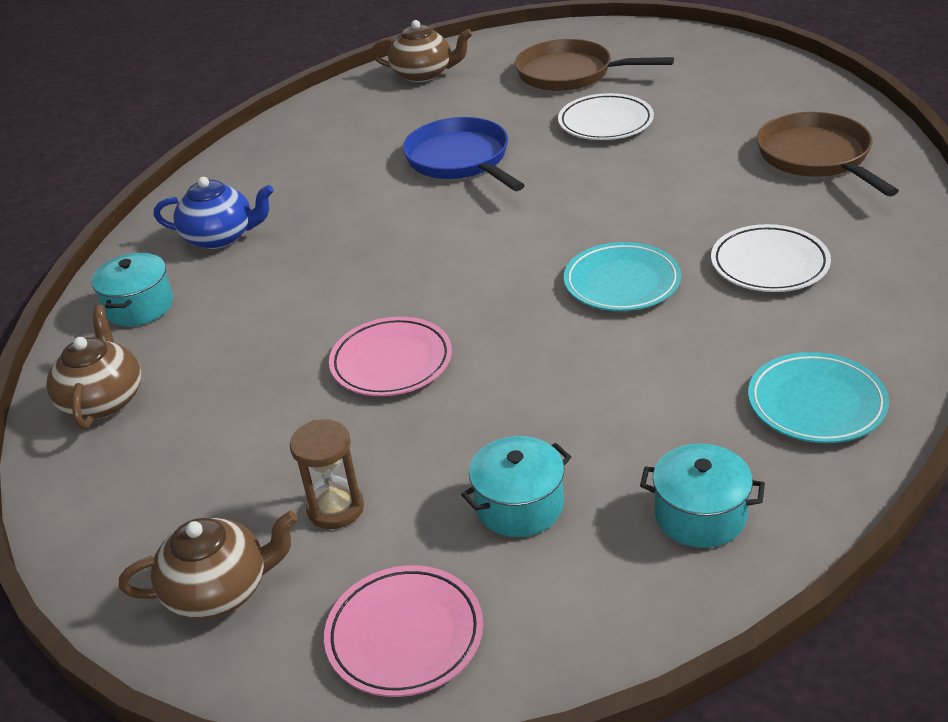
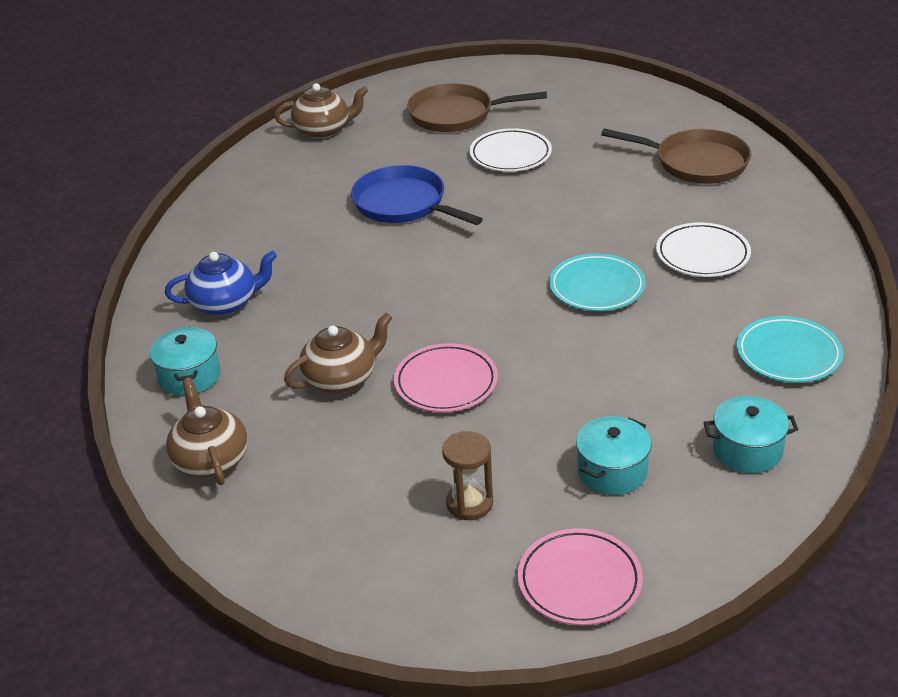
camera: 20 degrees left, 0 degrees up
(219, 590) = (414, 584): brown teapot -> brown teapot (341, 378)
(817, 157) = (696, 163): brown pan -> brown pan turned 150 degrees clockwise

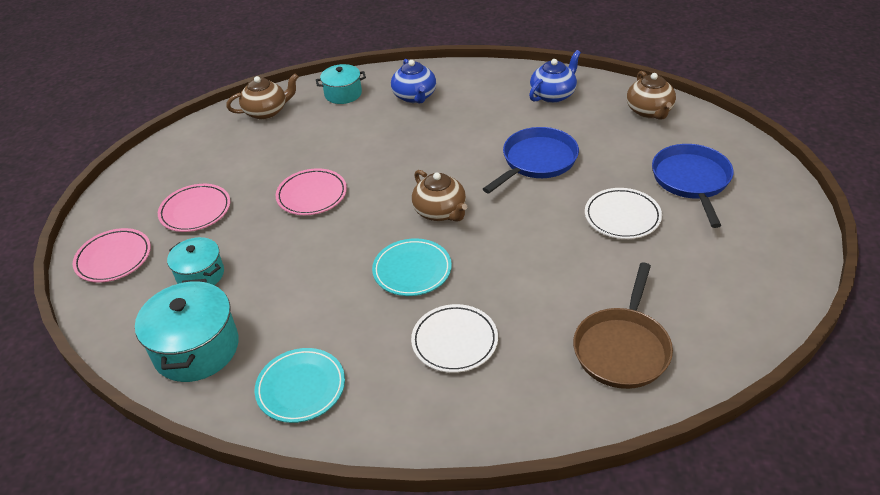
camera: 90 degrees right, 5 degrees up
(265, 191) = (553, 95): none -> blue teapot
(341, 378) = (327, 151): brown teapot -> brown teapot (440, 212)
(456, 114) = (691, 181): brown pan -> blue pan
(469, 503) = (195, 211): brown hourglass -> pink plate
(747, 450) = (196, 349): turquoise pot -> turquoise pot, size x1.64

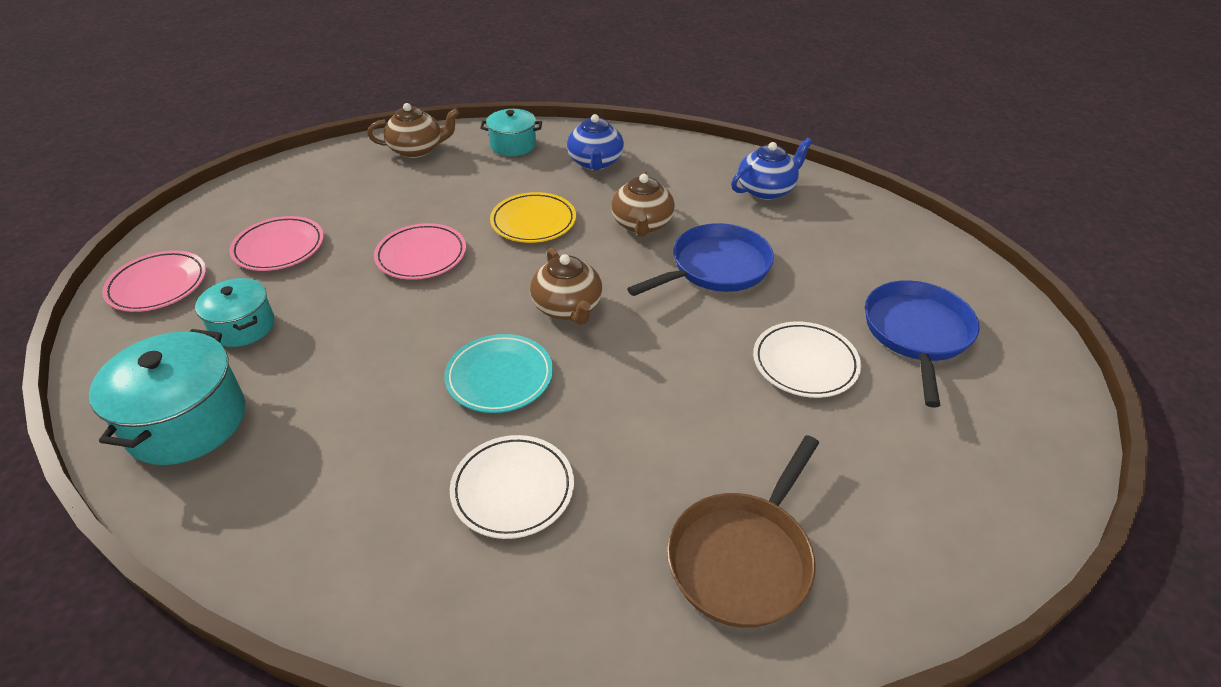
camera: 10 degrees right, 0 degrees up
(301, 388) = (284, 508): turquoise plate -> none
(387, 152) = (533, 222): none -> yellow plate
(649, 111) = (885, 232): brown teapot -> brown teapot (642, 225)

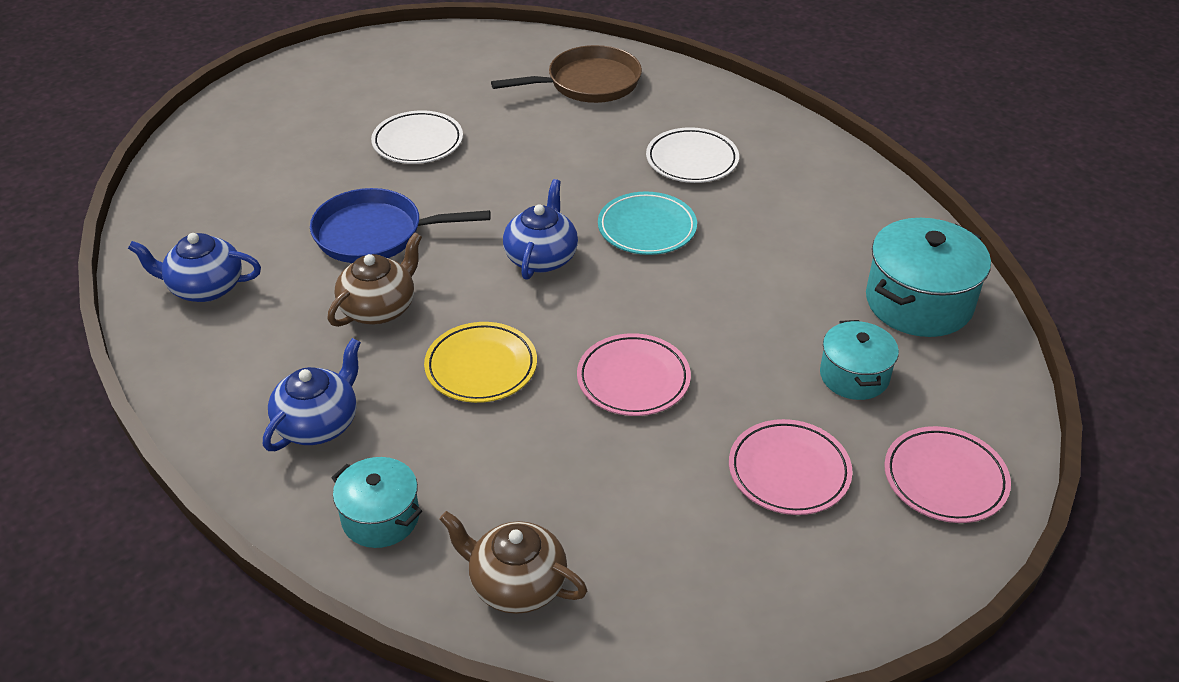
camera: 145 degrees left, 0 degrees up
(568, 308) = (541, 257): brown teapot -> blue teapot
(917, 333) = (313, 124): blue pan -> none

